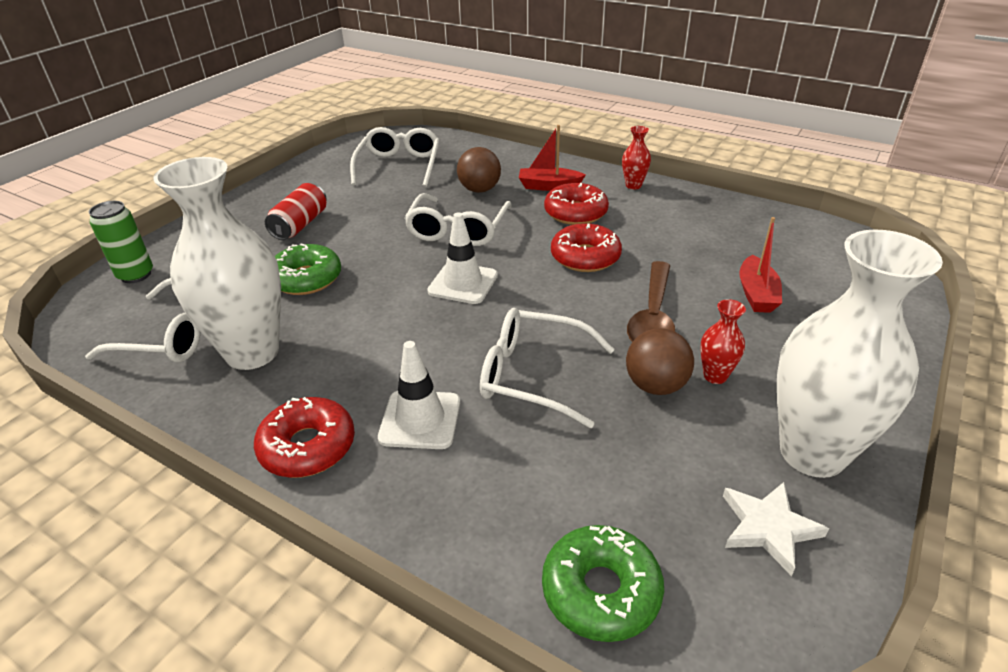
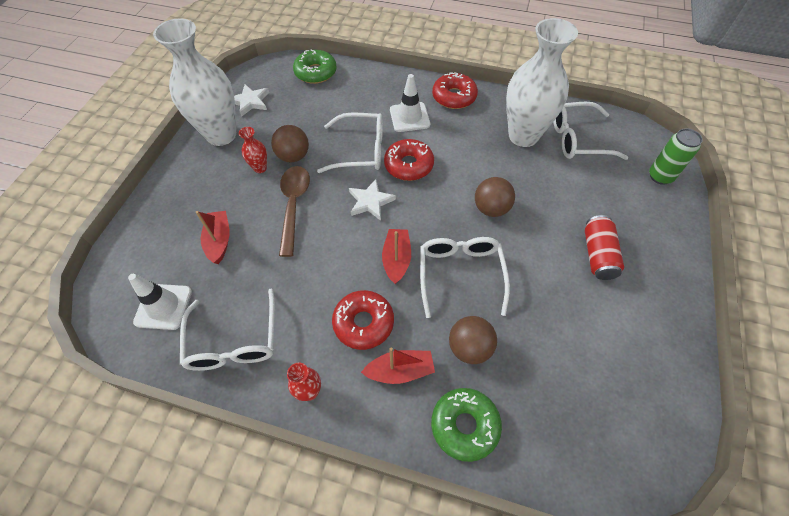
camera: 165 degrees right, 20 degrees up
(306, 279) = (540, 195): green donut -> green donut (464, 425)
(380, 275) = (491, 209): none -> brown ball
(399, 166) = (582, 384): white glasses -> white glasses (234, 341)
(463, 283) = (428, 212): white traffic cone -> white traffic cone (163, 306)
(524, 249) = (396, 259): none -> red boat
(538, 305) = (370, 202): none -> white star
(585, 257) = (346, 258): red donut -> red donut (408, 165)

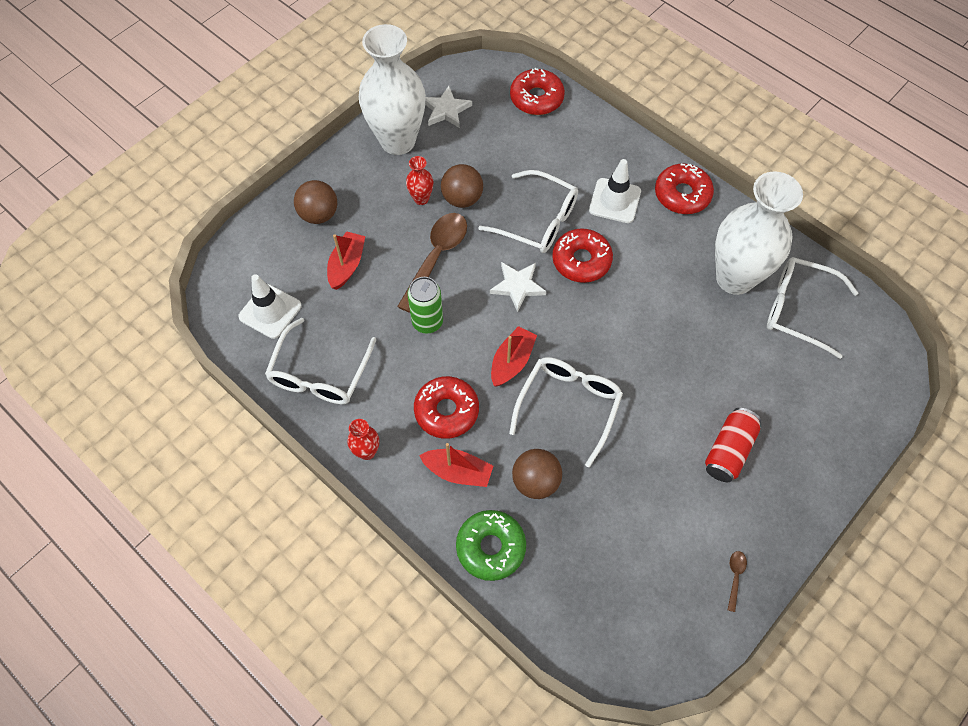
camera: 25 degrees right, 5 degrees up
(315, 72) = (536, 98): green donut -> red donut
(491, 209) = (643, 349): brown ball -> brown ball (319, 214)
(660, 176) = (866, 396): green can -> green can (427, 322)
(668, 350) = (735, 577): none -> brown spoon

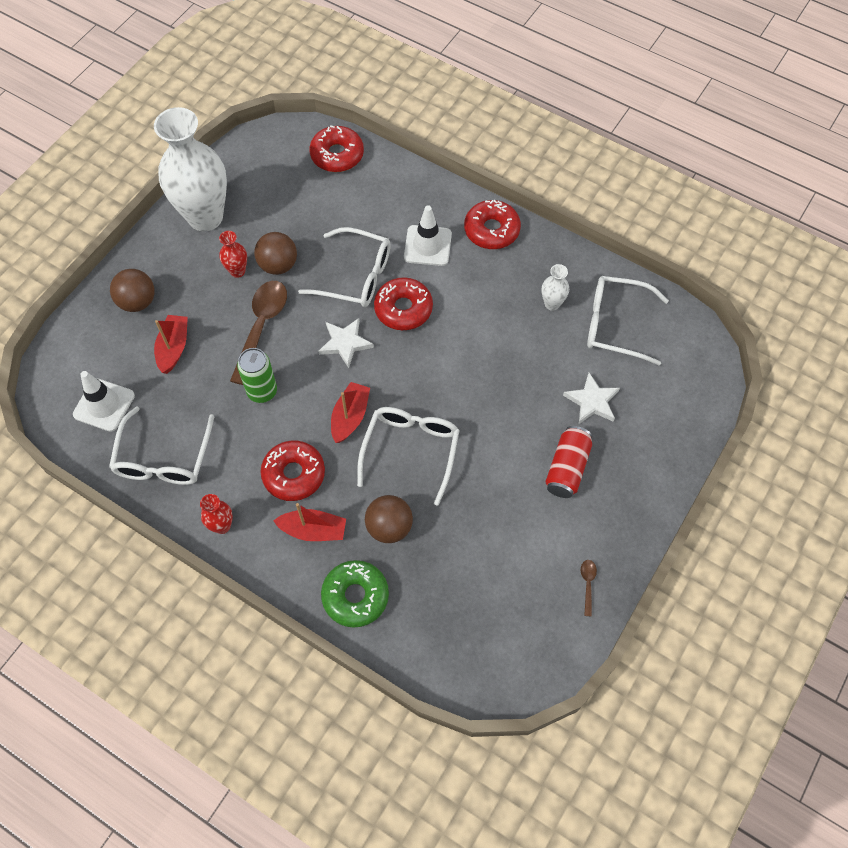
camera: 10 degrees left, 0 degrees up
(446, 110) = (249, 179): white star -> white star (592, 401)
(734, 278) = (552, 304): white vase -> white vase, size x0.41

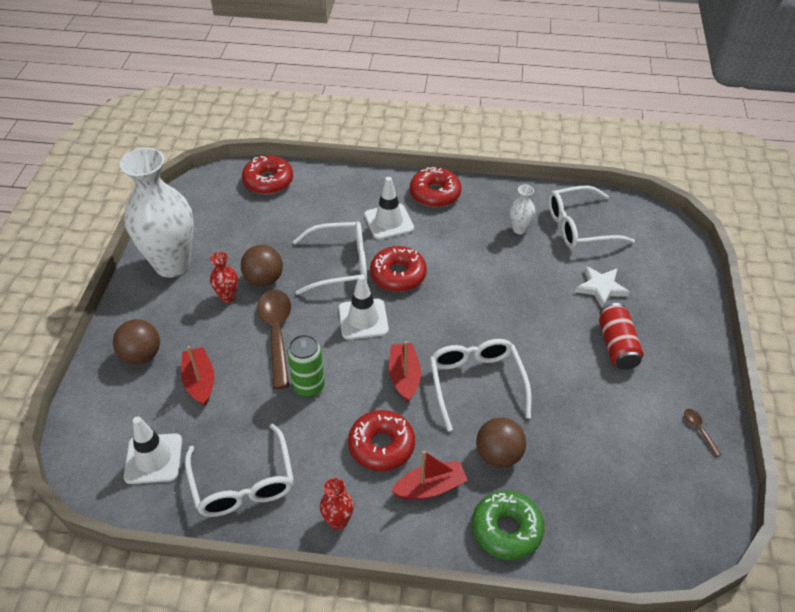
camera: 25 degrees left, 15 degrees down
(345, 343) = (363, 319): white star -> white traffic cone

